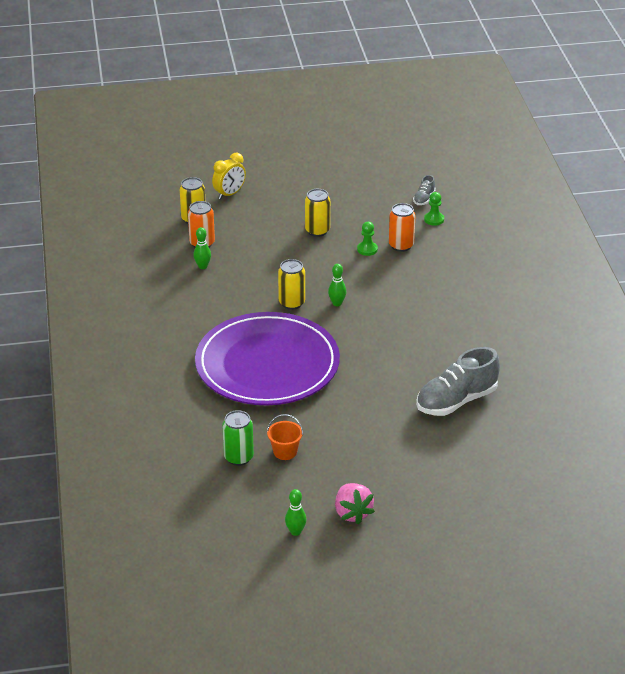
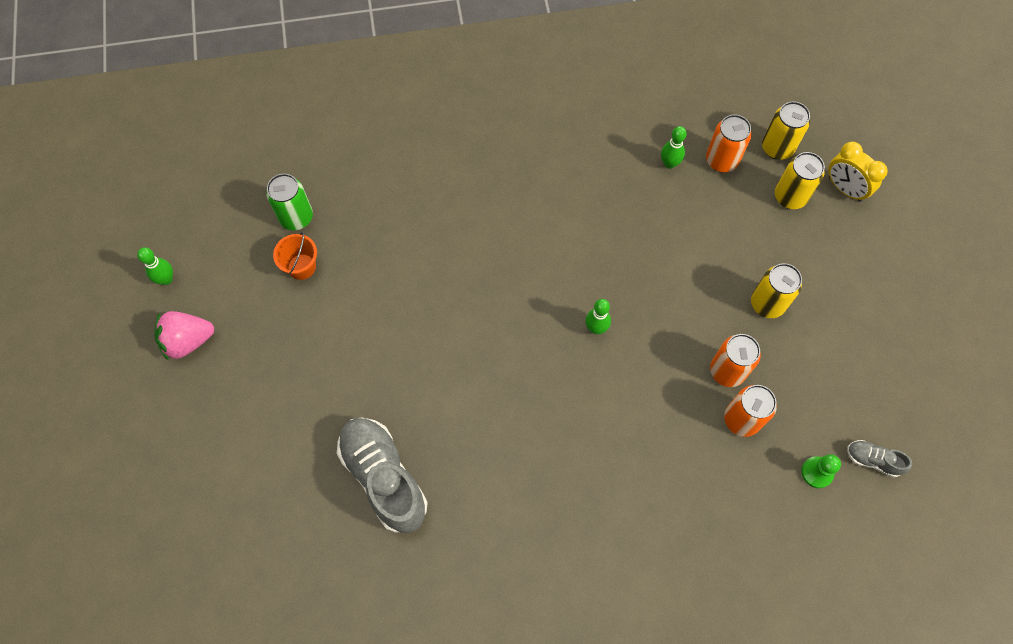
camera: 90 degrees right, 30 degrees up
(267, 364) = (466, 244): purple plate -> none
(292, 303) = (595, 271): yellow can -> yellow can (790, 197)
(367, 249) = (727, 371): green pawn -> orange can

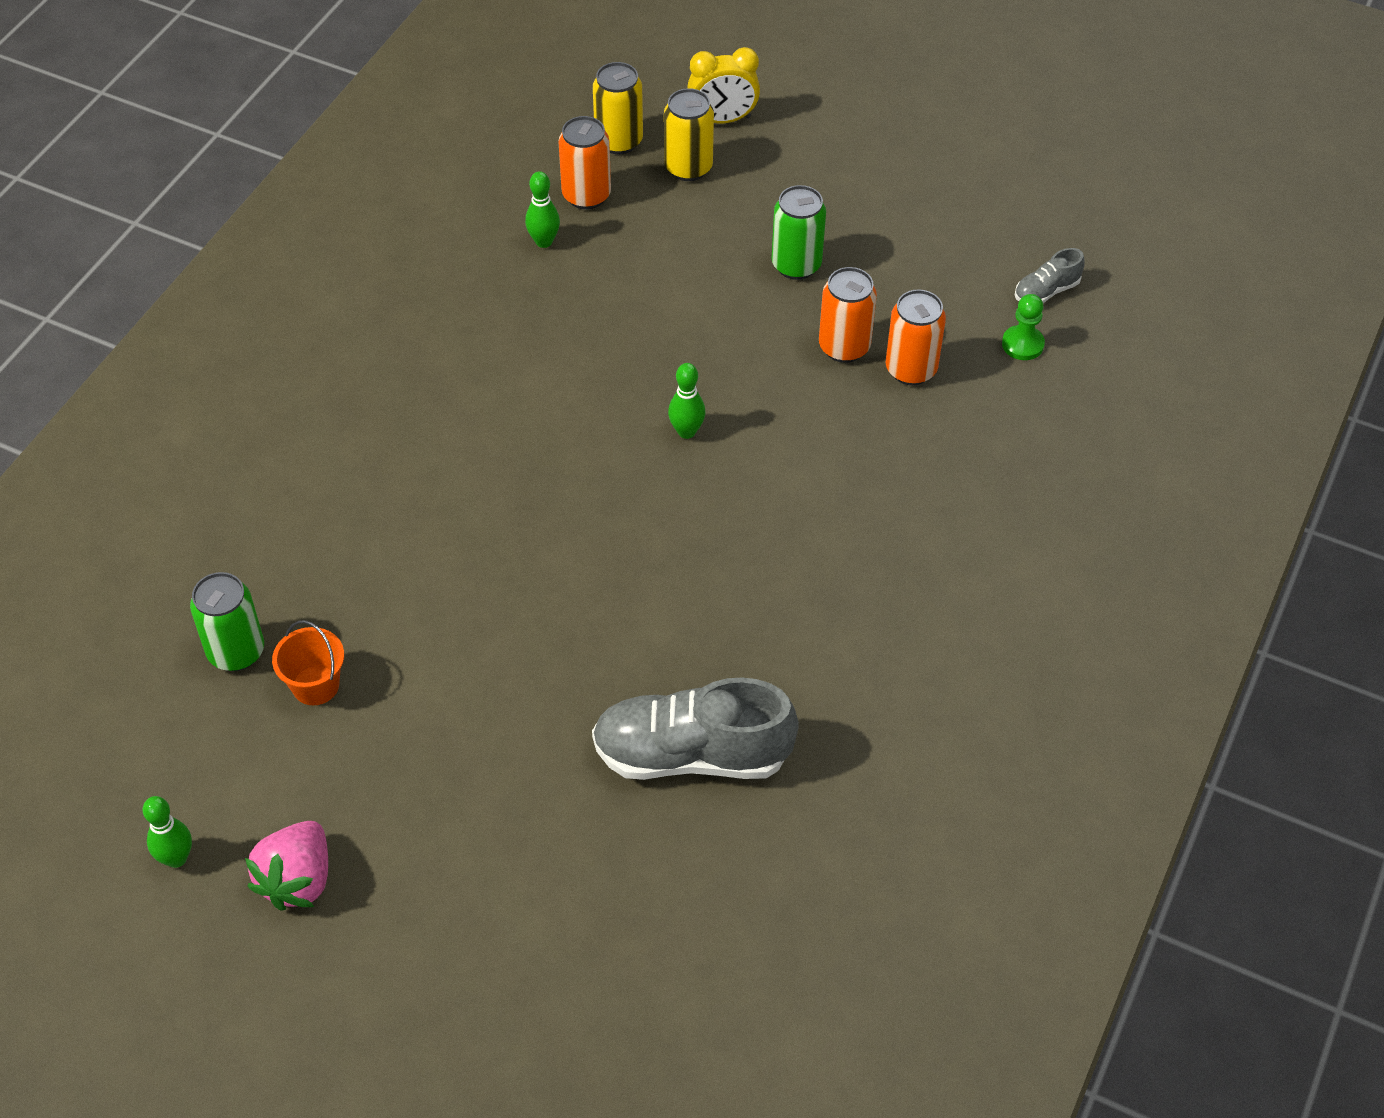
camera: 55 degrees left, 15 degrees down
(767, 303) = (796, 265): yellow can -> green can

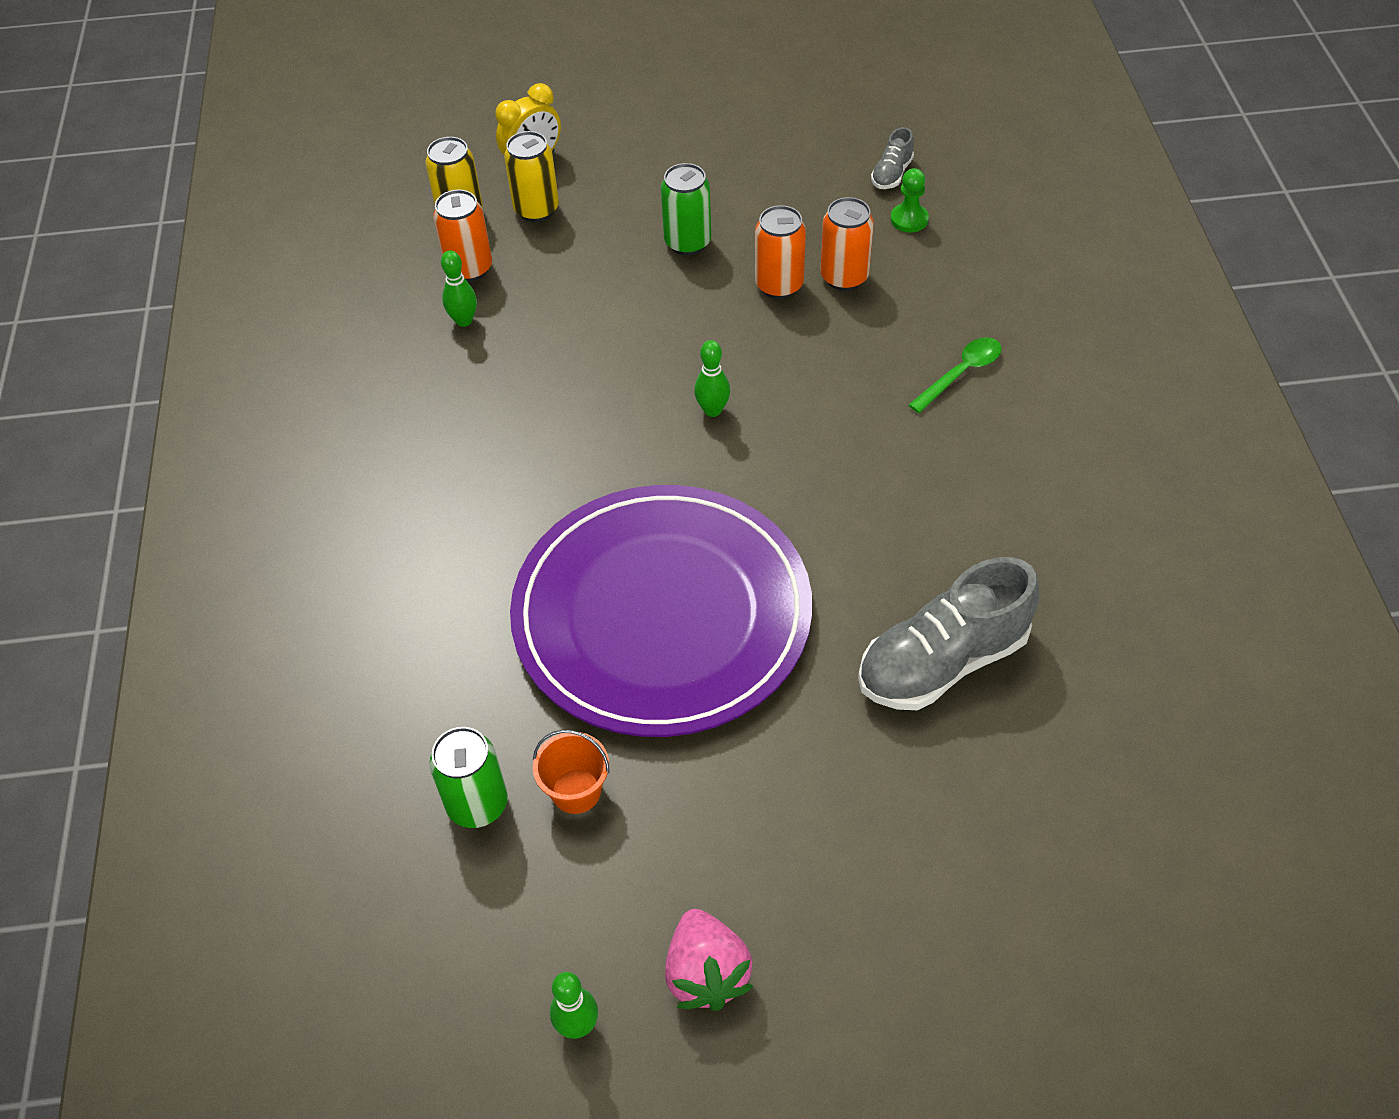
camera: 30 degrees left, 0 degrees up
(496, 584) = (662, 614): none -> purple plate
(938, 515) = (961, 374): none -> green spoon

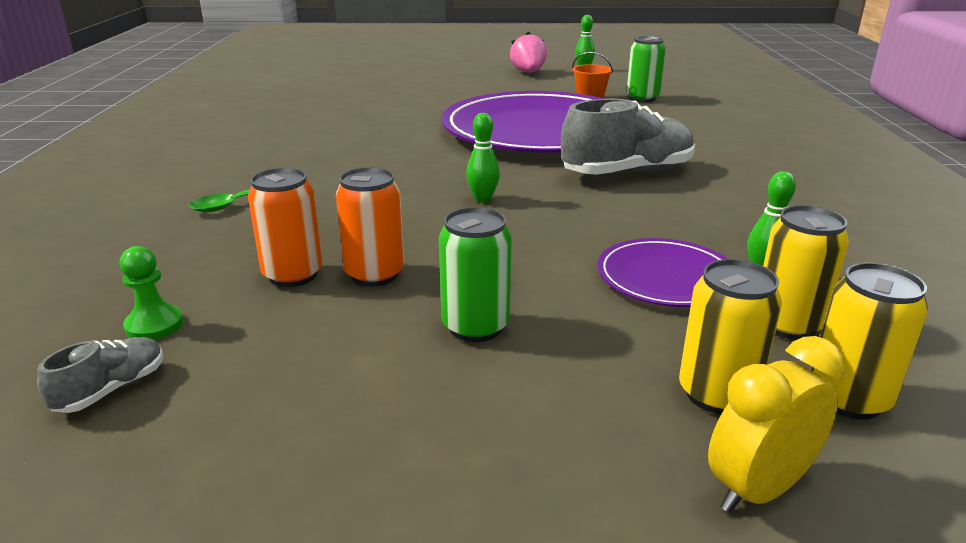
camera: 175 degrees left, 25 degrees down
(469, 268) = (787, 324): orange can -> yellow can
(544, 308) = (666, 278): none -> purple plate
(942, 662) = (374, 113): grey shoe -> grey shoe (627, 173)

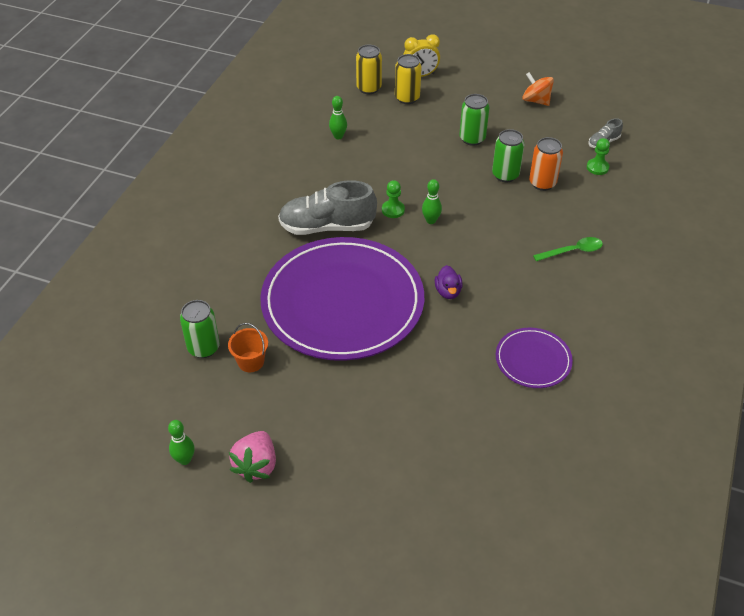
camera: 160 degrees left, 20 degrees up
(316, 485) = (536, 100): none -> orange spinning top
(374, 274) = (505, 175): orange can -> green can
(420, 151) = (448, 292): none -> purple duck
(551, 200) = (393, 210): none -> green pawn
(666, 278) = (380, 144): purple plate -> purple plate (533, 360)
(787, 324) = (356, 114): yellow can -> none

